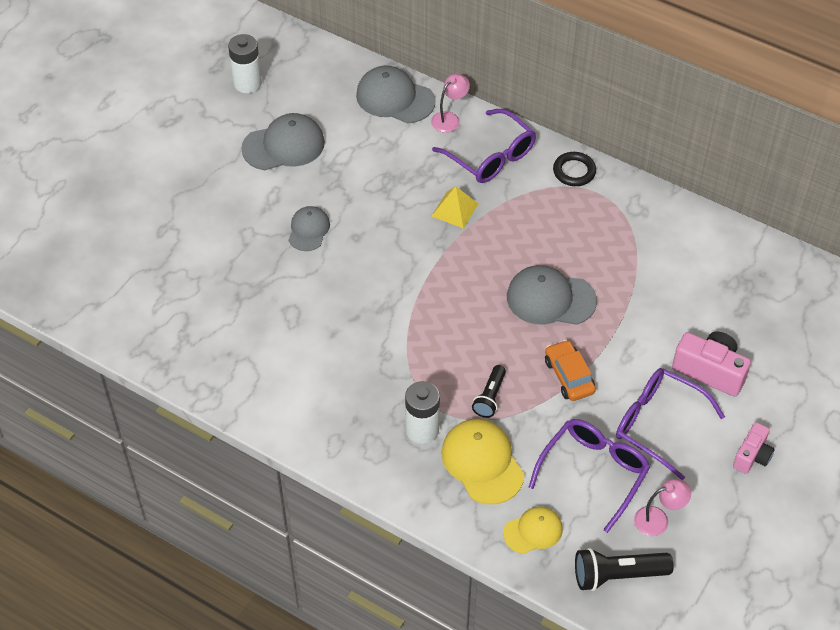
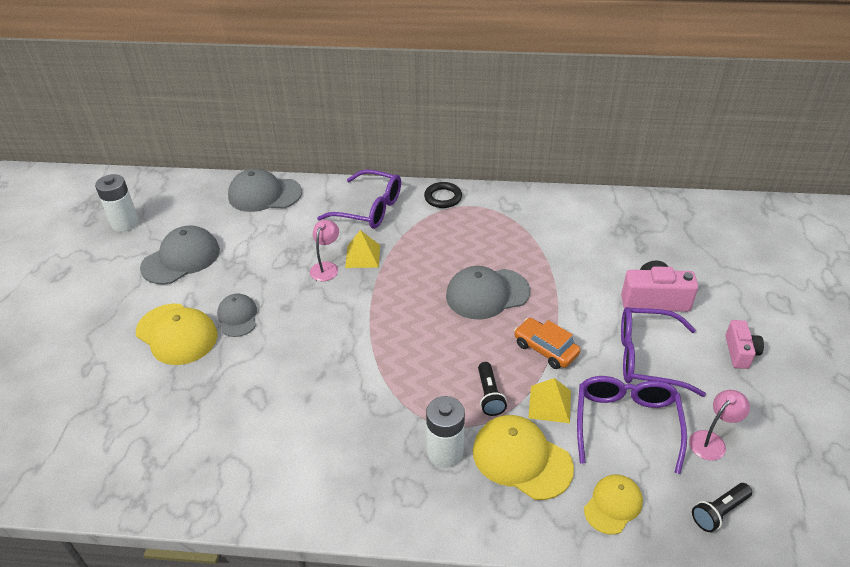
camera: 25 degrees left, 10 degrees down
(249, 226) = (177, 334): none -> yellow cap
(449, 118) = (319, 194): pink lamp -> pink lamp (326, 267)
(538, 427) = (550, 404): none -> yellow pyramid
(617, 575) = (719, 512): black flashlight -> black flashlight, size x0.65

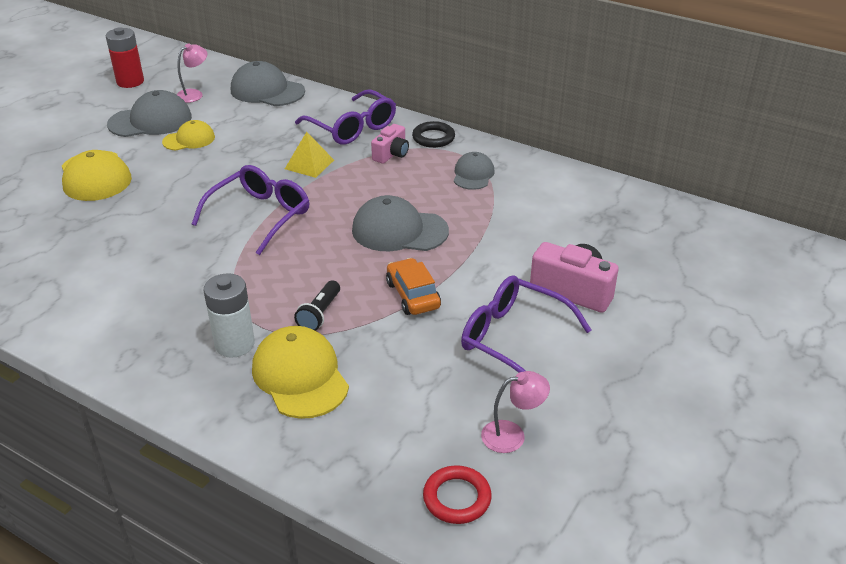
camera: 25 degrees right, 5 degrees down
(125, 223) = (130, 82): white battery -> red battery
(237, 317) = (155, 179): grey cap -> grey cap (473, 174)
(326, 267) = (268, 163): pink lamp -> pink lamp (194, 94)
(550, 404) = (372, 342): yellow pyramid -> none
(613, 505) = (352, 448): yellow cap -> yellow cap (189, 139)
(626, 424) = (433, 386): purple glasses -> purple glasses (259, 216)
(719, 512) = (457, 498): black flashlight -> red ring
(740, 352) = (626, 369): pink camera -> pink camera (391, 154)

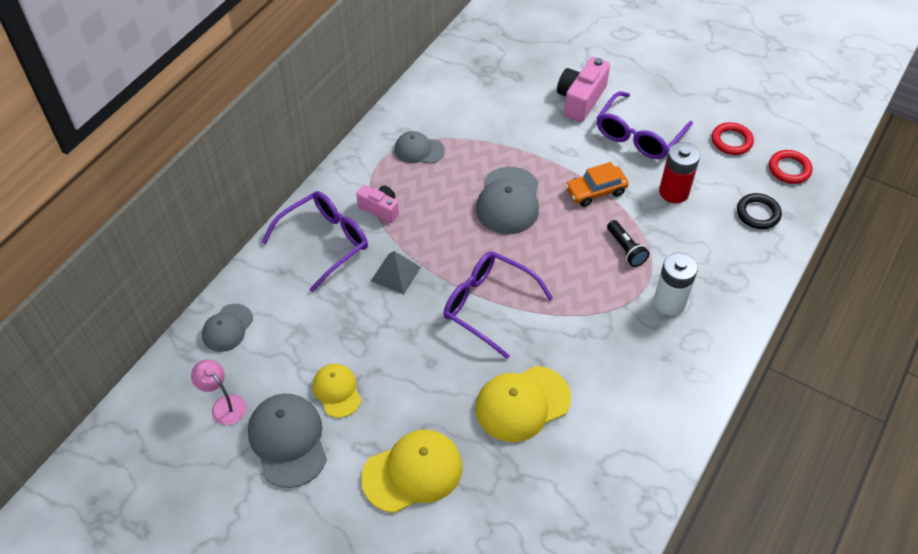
camera: 90 degrees left, 15 degrees up
(130, 82) = (176, 488): red battery -> red battery (674, 192)
(267, 91) = (227, 328): grey cap -> grey cap, size x0.61
(300, 376) = (698, 256): yellow cap -> yellow cap (522, 404)
(309, 164) = (396, 274): yellow pyramid -> grey pyramid
(319, 314) = (626, 249): black flashlight -> black flashlight turned 45 degrees clockwise
(433, 138) = (351, 177): black ring -> black ring (758, 213)
(512, 435) = (731, 141): pink lamp -> red ring

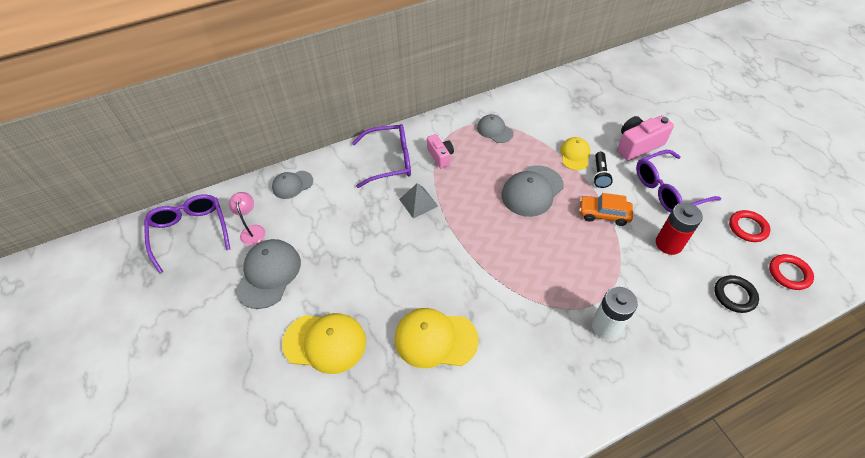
camera: 35 degrees right, 0 degrees up
(337, 391) = (322, 259): yellow cap -> yellow cap (575, 155)
(488, 306) = (464, 256): purple glasses -> purple glasses (190, 233)
(626, 249) = (598, 267): black flashlight -> black flashlight (600, 174)

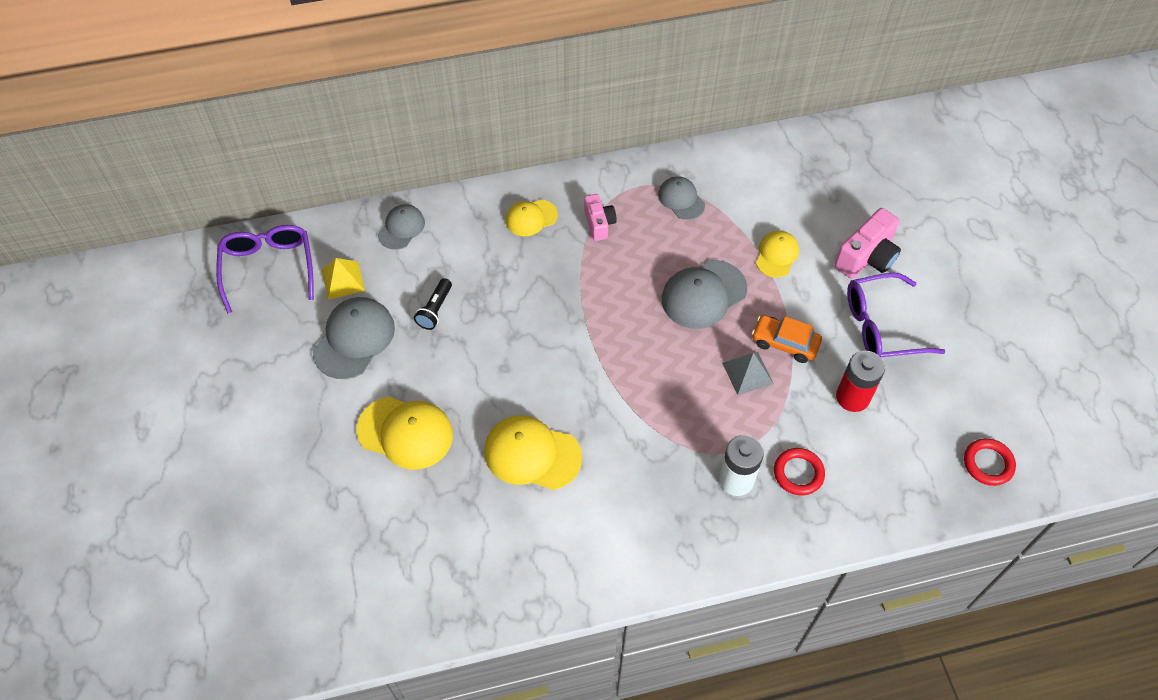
camera: 10 degrees right, 5 degrees up
(252, 230) = (343, 280): pink lamp -> yellow pyramid
(292, 185) = (401, 228): grey cap -> grey cap turned 135 degrees clockwise
(389, 161) = (531, 218): purple glasses -> yellow cap
(418, 202) = (554, 282): grey pyramid -> grey pyramid (747, 373)
(600, 174) = (800, 289): black flashlight -> black flashlight (435, 310)
(638, 145) = (866, 257): pink camera -> pink camera turned 150 degrees clockwise
(734, 295) = (907, 476): black ring -> none
(747, 228) = (963, 397): red ring -> red ring (798, 473)

